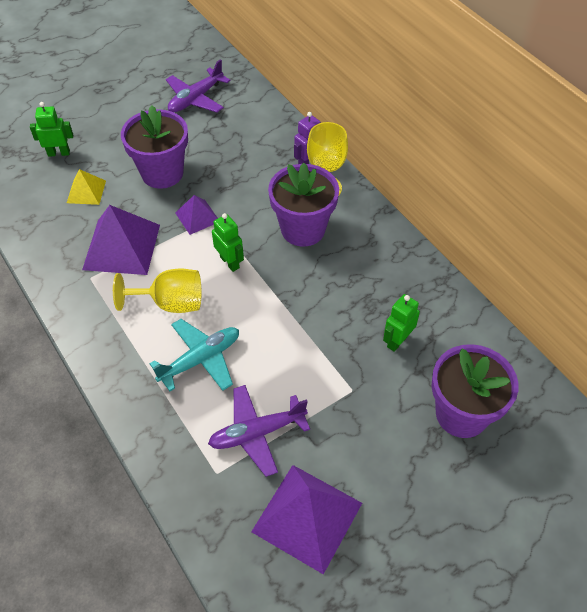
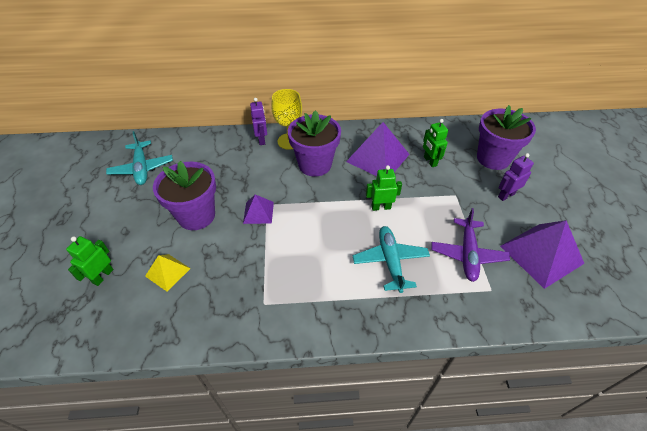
camera: 60 degrees left, 5 degrees down
(121, 246) = (248, 269): purple pyramid -> purple pyramid (377, 158)
(170, 303) = (328, 259): yellow goblet -> none
(196, 99) = (142, 168): purple plane -> turquoise plane
(230, 262) = (314, 211): green robot -> green robot (381, 207)
(393, 449) = (506, 195): none -> purple robot

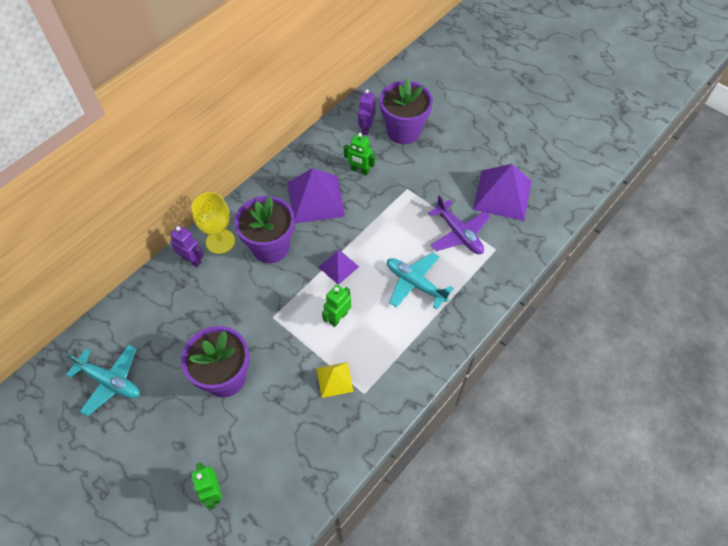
camera: 45 degrees left, 10 degrees up
(167, 272) = (263, 439): yellow pyramid -> yellow pyramid (334, 379)
(258, 212) = (274, 329): purple pyramid -> purple pyramid (338, 266)
(381, 207) = (364, 244): green robot -> green robot (338, 317)
(506, 195) = (441, 161): purple robot -> purple robot (366, 128)

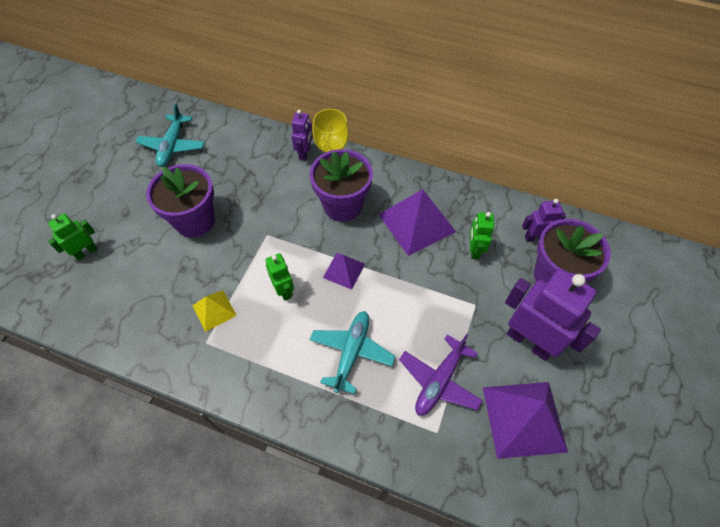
camera: 70 degrees right, 0 degrees up
(338, 317) = (284, 290): green robot -> green robot turned 45 degrees clockwise
(448, 168) = (529, 341): none -> purple robot

